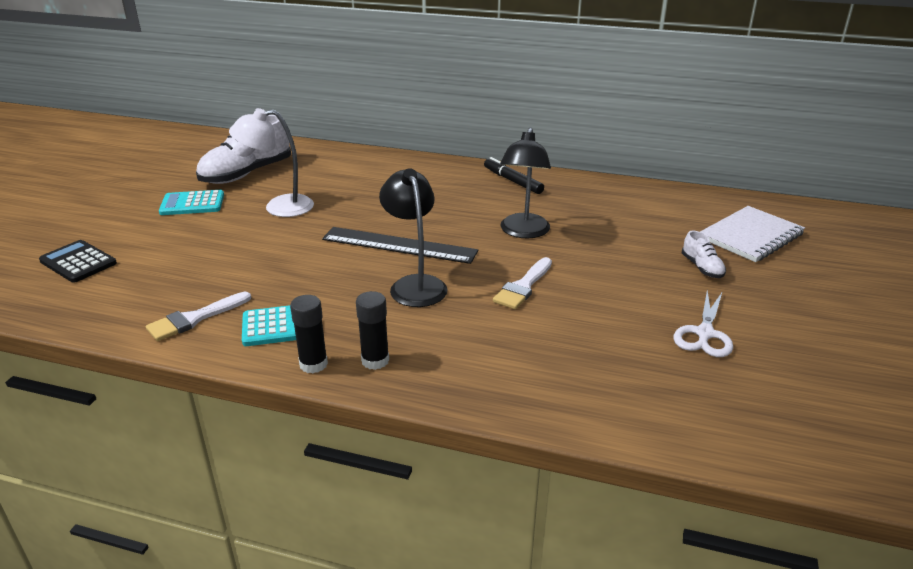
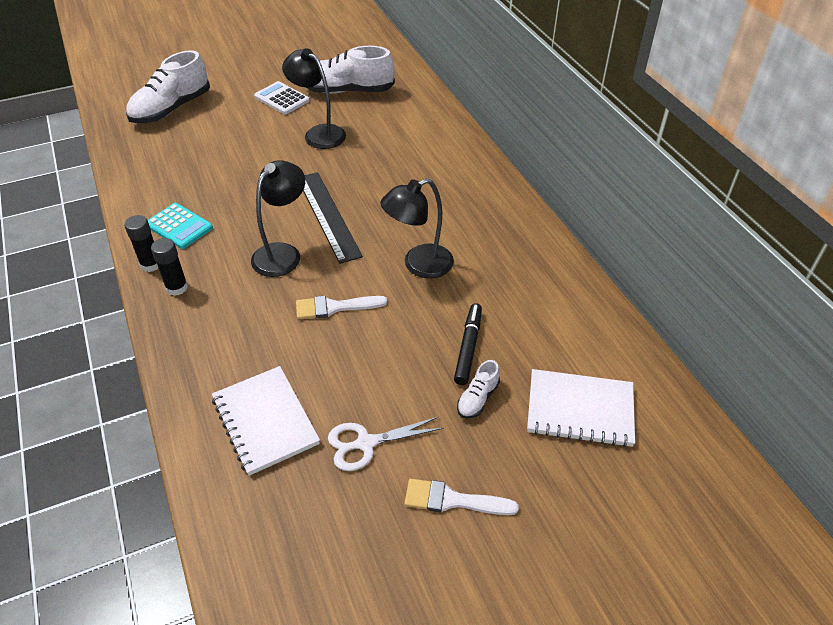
camera: 50 degrees right, 15 degrees up
(78, 262) = (171, 109): black calculator -> white shoe
(192, 204) = (282, 99): turquoise calculator -> white calculator
(194, 319) = (155, 189): white brush -> white brush (452, 500)
(279, 207) = (318, 133): white lamp -> black lamp
(512, 181) = (501, 214): black marker -> black marker (468, 347)
(627, 375) = (265, 421): none -> white notebook

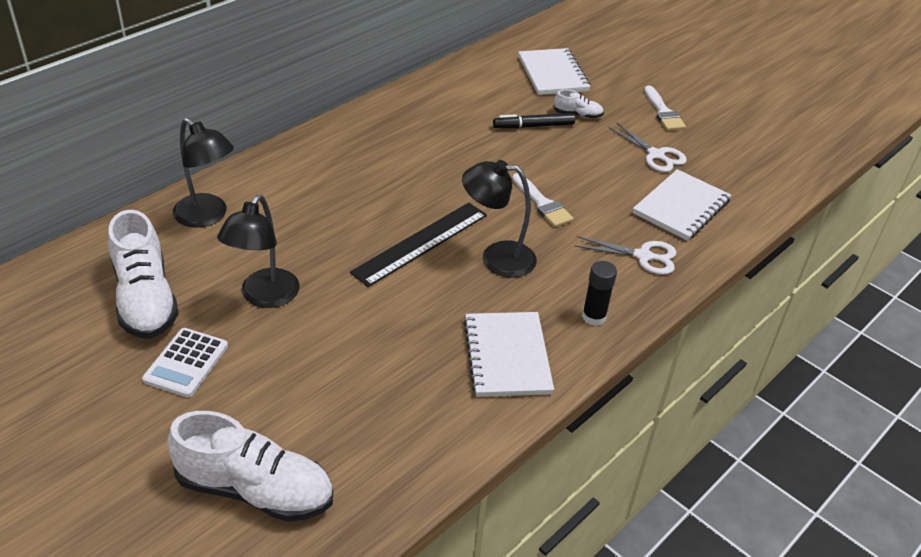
camera: 115 degrees left, 5 degrees down
(151, 264) = (578, 353): black glue stick -> none
(179, 226) = (507, 356): turquoise calculator -> white notebook
(219, 353) = (643, 256): none -> white scissors
(419, 265) = (457, 168): black lamp -> black lamp (207, 216)

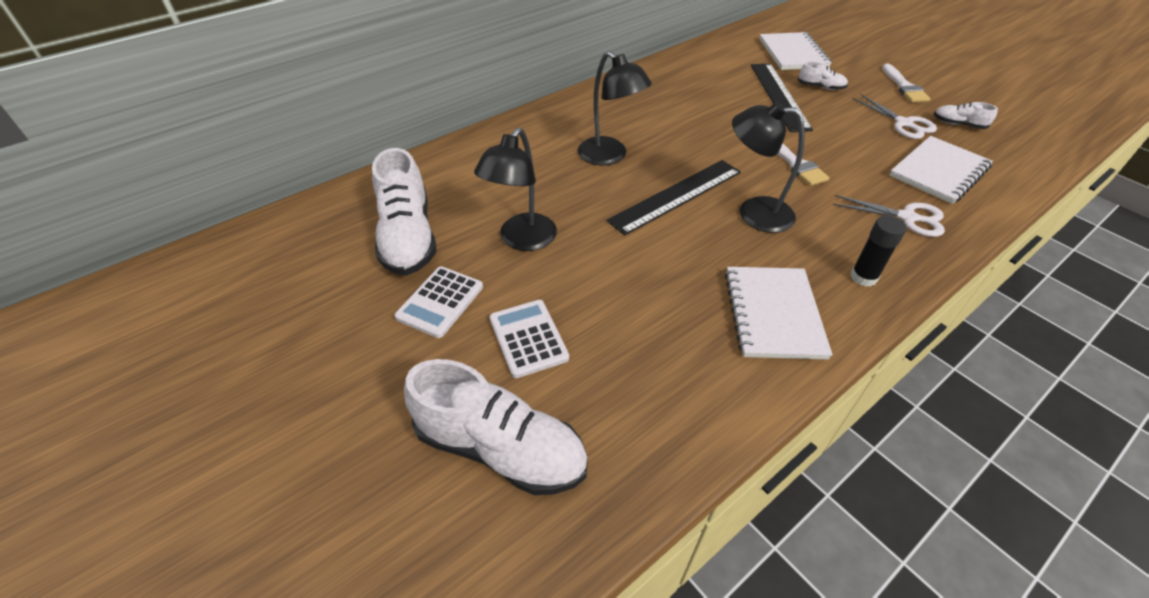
camera: 10 degrees right, 5 degrees up
(207, 216) = (473, 164): black lamp -> black lamp (609, 156)
(275, 392) = (528, 338): none -> white calculator
(533, 126) = (779, 96): black marker -> black ruler
(709, 154) = (958, 124): none -> white shoe

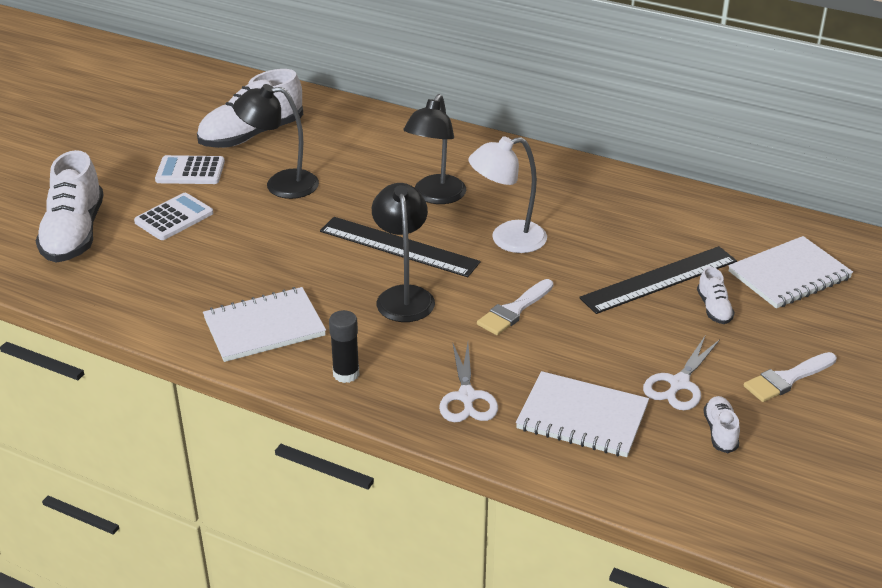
camera: 65 degrees right, 10 degrees down
(695, 140) = (507, 239): none -> white lamp

